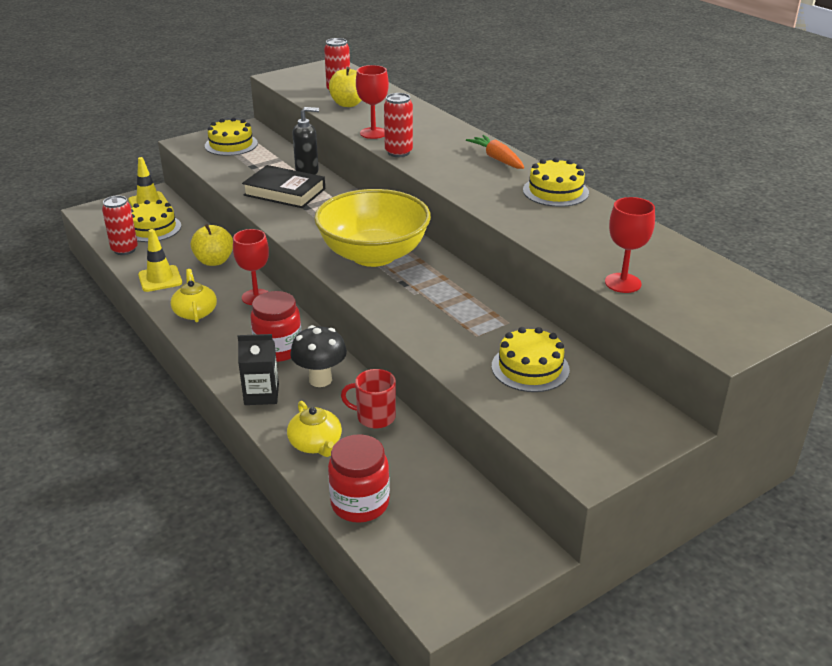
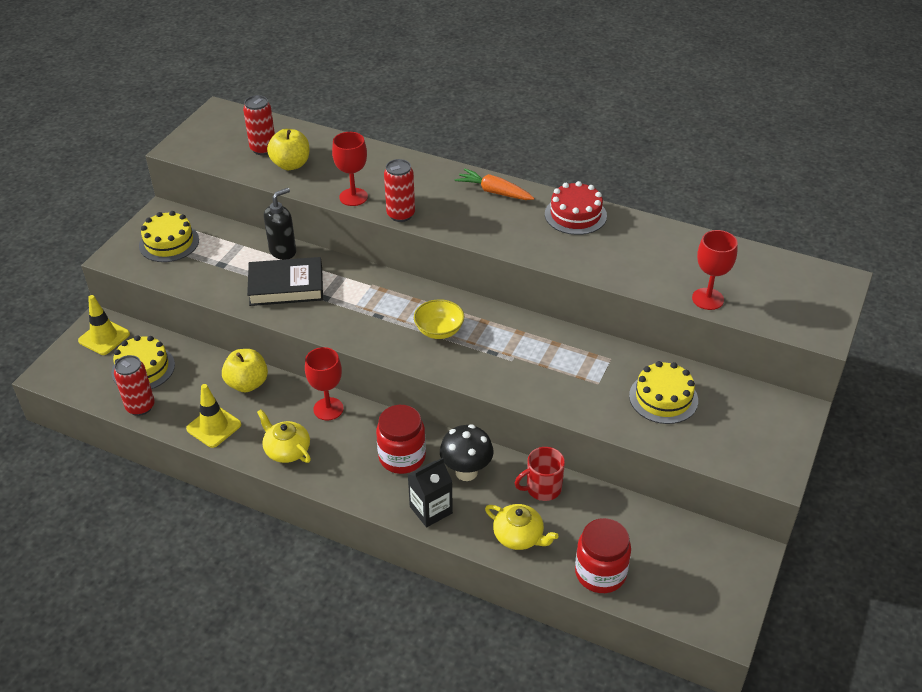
camera: 30 degrees left, 10 degrees up
(373, 255) = (439, 331): yellow bowl -> yellow bowl, size x0.45
(555, 191) = (575, 215): yellow cake -> red cake

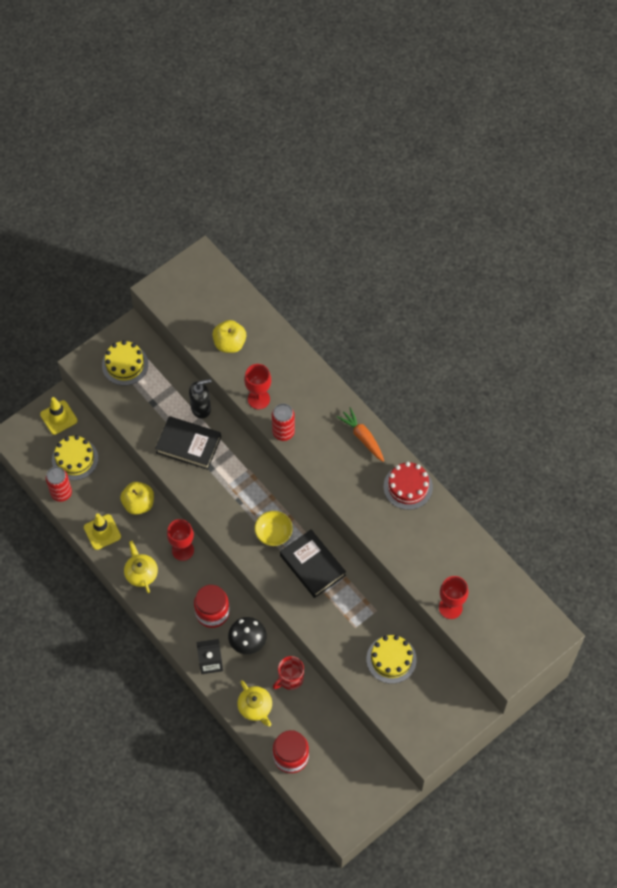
camera: 25 degrees right, 20 degrees up
(263, 149) = (217, 317): red can -> none
(505, 344) = (312, 565): none -> black book
(542, 488) = (290, 678): red mug -> red mug turned 45 degrees counterclockwise

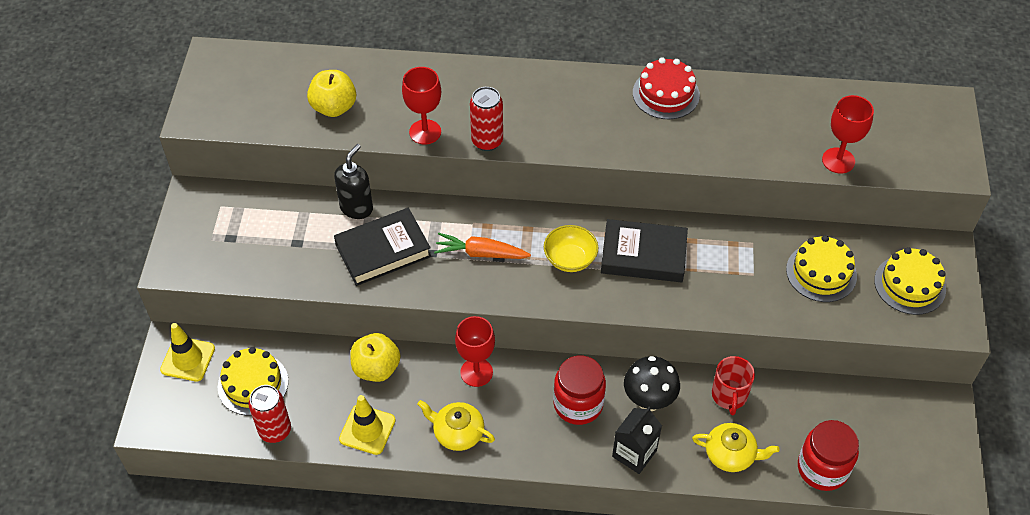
camera: 45 degrees left, 10 degrees down
(125, 364) = (223, 231): yellow cake -> yellow cake (909, 285)
(362, 437) = (570, 87): orange carrot -> orange carrot (481, 253)

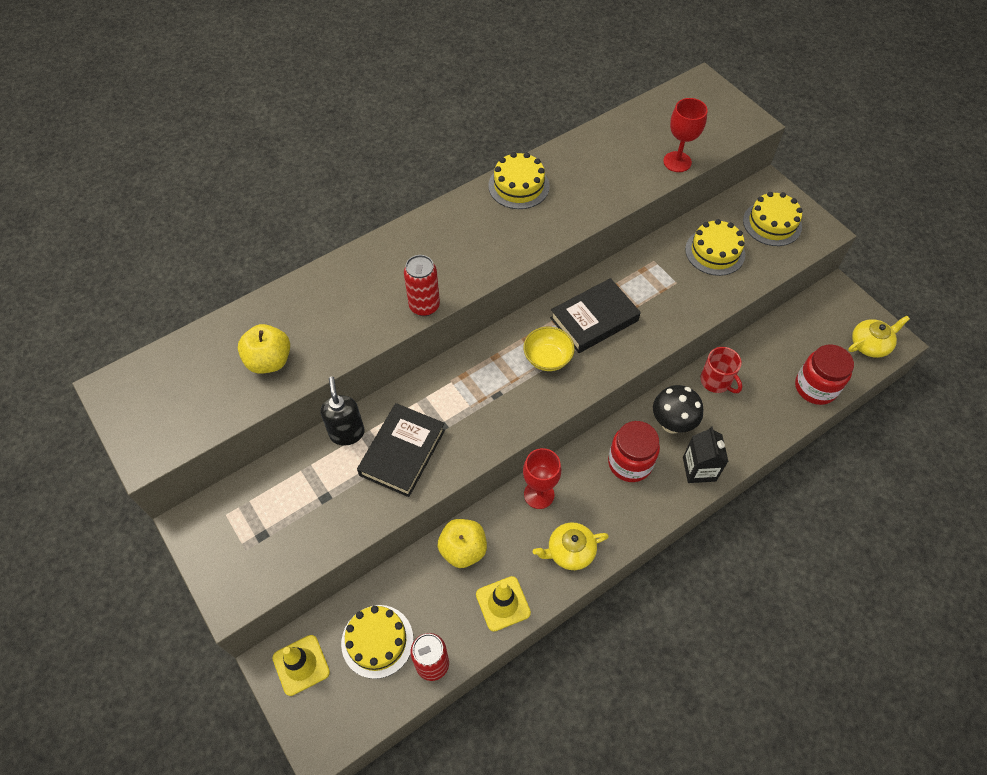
camera: 40 degrees left, 5 degrees up
(425, 132) = (367, 331): red goblet -> none
(481, 253) = (480, 400): orange carrot -> none
(666, 94) = (518, 186): red cake -> yellow cake
(731, 454) = (756, 421): yellow teapot -> yellow teapot (870, 344)

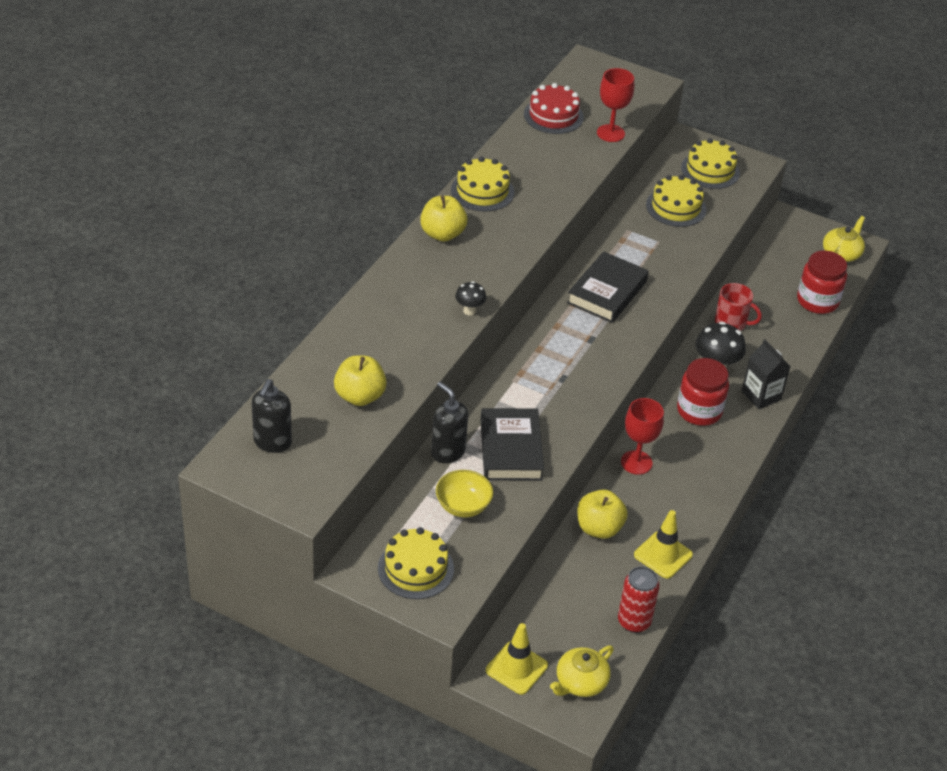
camera: 30 degrees left, 15 degrees down
(166, 380) = (272, 442): none -> black soap dispenser
(377, 641) = (572, 624): yellow cake -> yellow cake (415, 568)
(424, 306) = (469, 311): red can -> black mushroom
(454, 218) = (442, 234): none -> yellow apple
(547, 358) = (587, 335): yellow bowl -> yellow bowl (463, 506)
(570, 551) = (693, 495): yellow teapot -> yellow teapot (580, 682)
(634, 128) = (553, 115): none -> red cake

